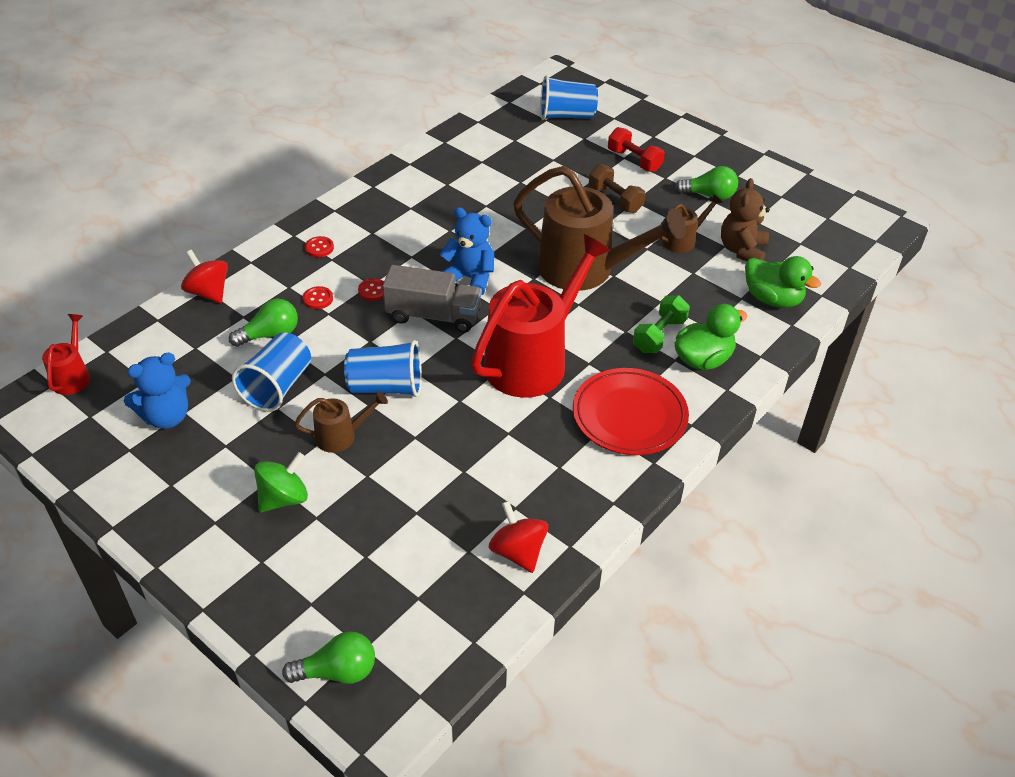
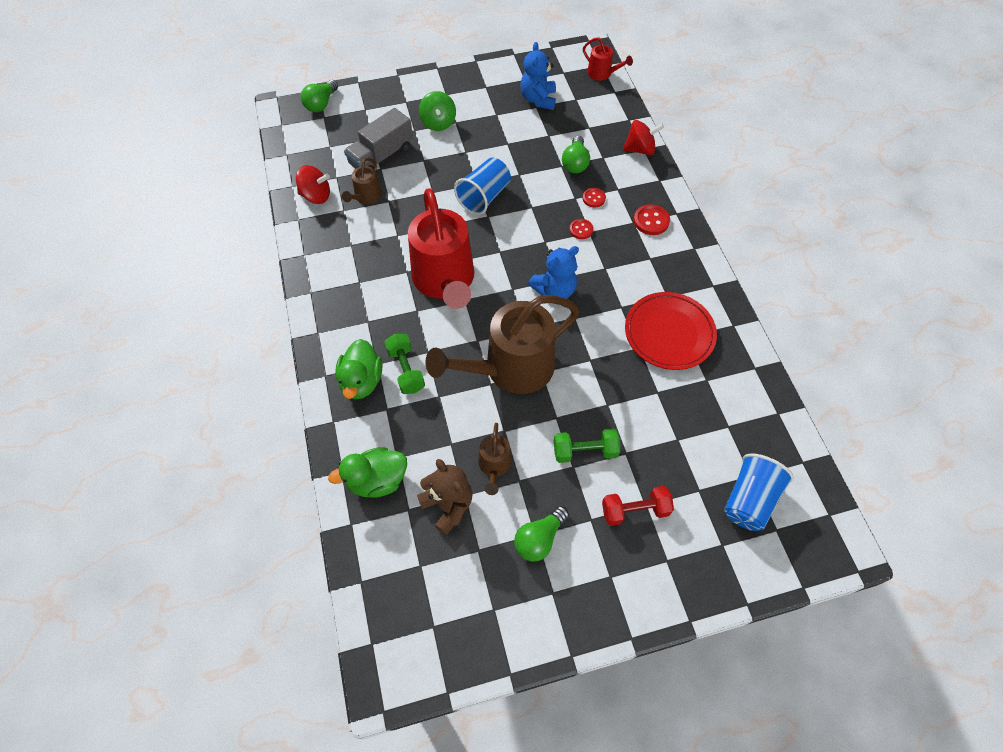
camera: 125 degrees right, 15 degrees up
(277, 387) = (525, 150): blue cup -> none
(319, 248) = (651, 221): red button -> red button, size x1.52
(341, 436) = (461, 161): brown watering can -> brown watering can (366, 197)
(433, 315) = (531, 250): grey truck -> grey truck (381, 156)
(615, 199) = (584, 451): brown dumbbell -> green dumbbell
(629, 416) = (354, 303): red plate -> red plate (669, 333)

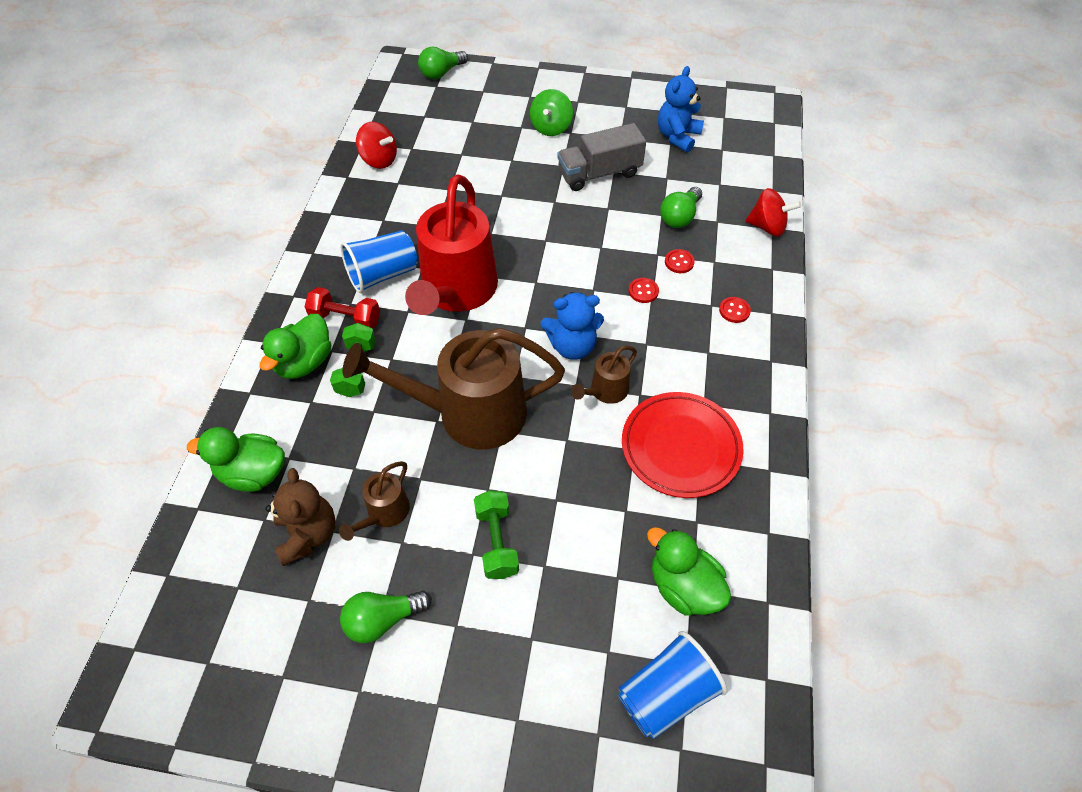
camera: 25 degrees right, 5 degrees down
(366, 197) = (428, 178): brown watering can -> brown watering can (605, 391)
(381, 156) = (470, 142): grey truck -> grey truck (599, 173)
(484, 197) = (554, 219): blue cup -> blue cup (383, 274)
(584, 451) = (497, 541): green dumbbell -> green dumbbell turned 60 degrees clockwise
(602, 74) = (770, 132): red watering can -> none
(634, 510) = (514, 639): red dumbbell -> red dumbbell (346, 319)
(651, 221) = (734, 311): red button -> red button, size x0.66
(722, 426) = (683, 586): none -> green duck

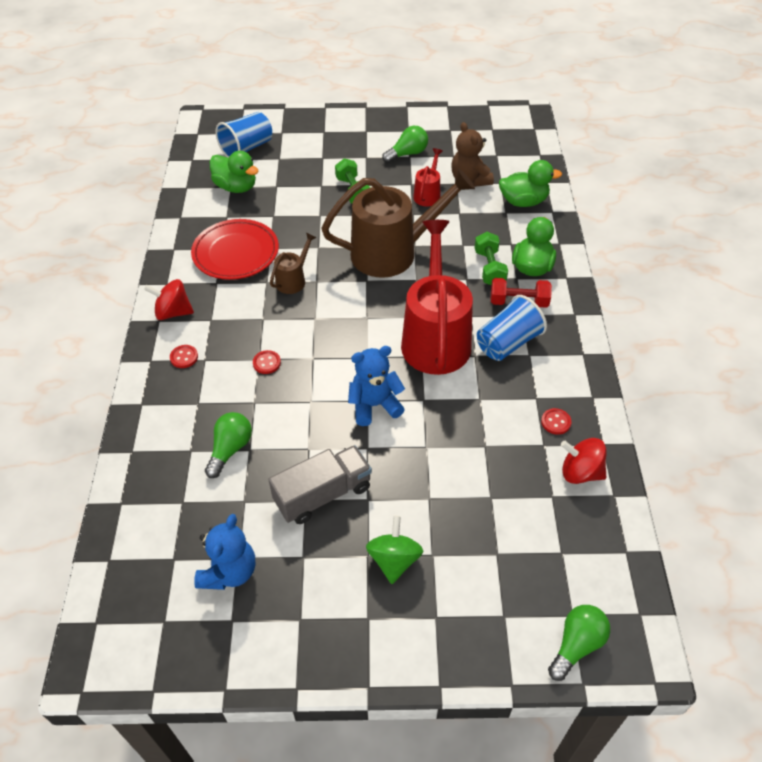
camera: 170 degrees right, 5 degrees down
(384, 513) = (428, 194): brown watering can -> red watering can
(572, 346) = (324, 308): blue teddy bear -> blue teddy bear (374, 405)
(679, 262) = (232, 397): red button -> red button (556, 422)
(767, 227) = (137, 451): red spinning top -> red spinning top (173, 312)

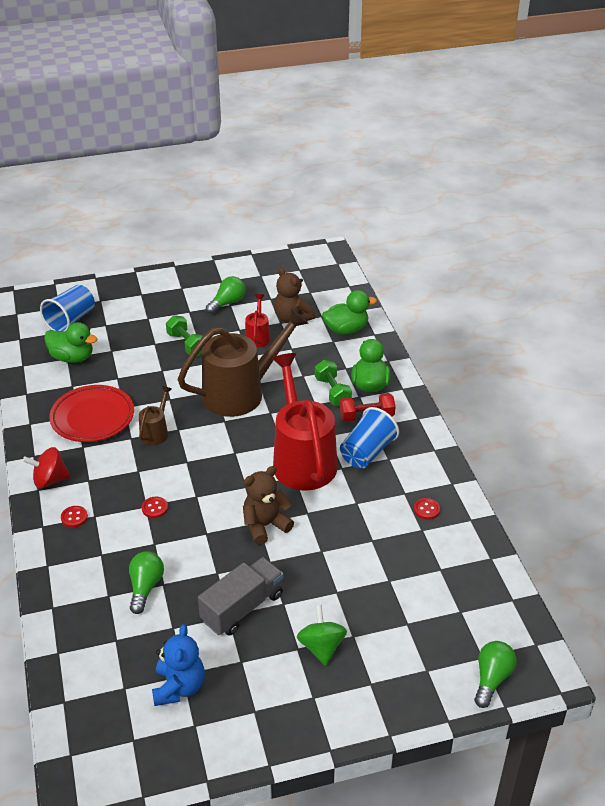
camera: 15 degrees left, 10 degrees down
(374, 405) = (265, 525): blue teddy bear -> brown teddy bear
(580, 472) = (458, 545): red spinning top -> none

